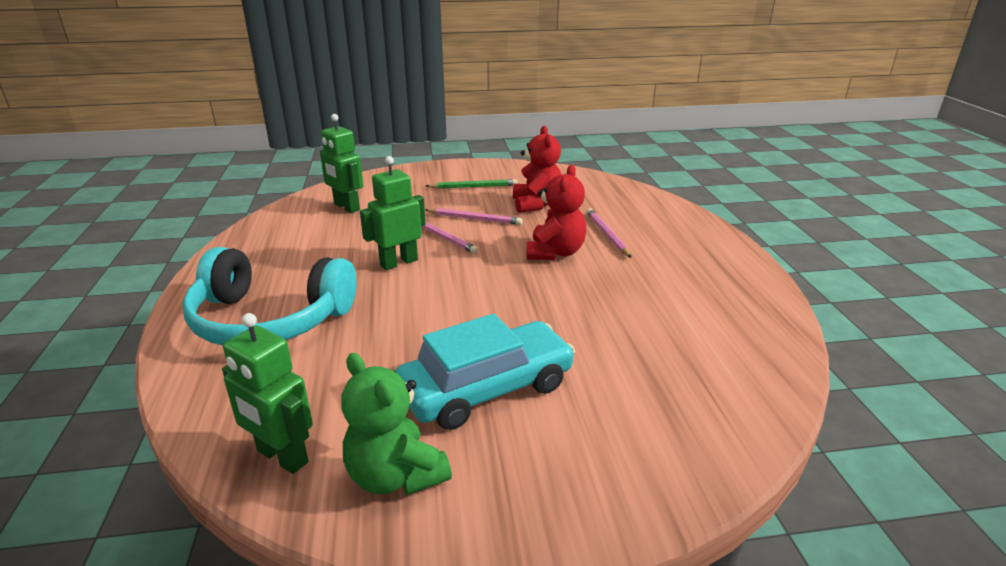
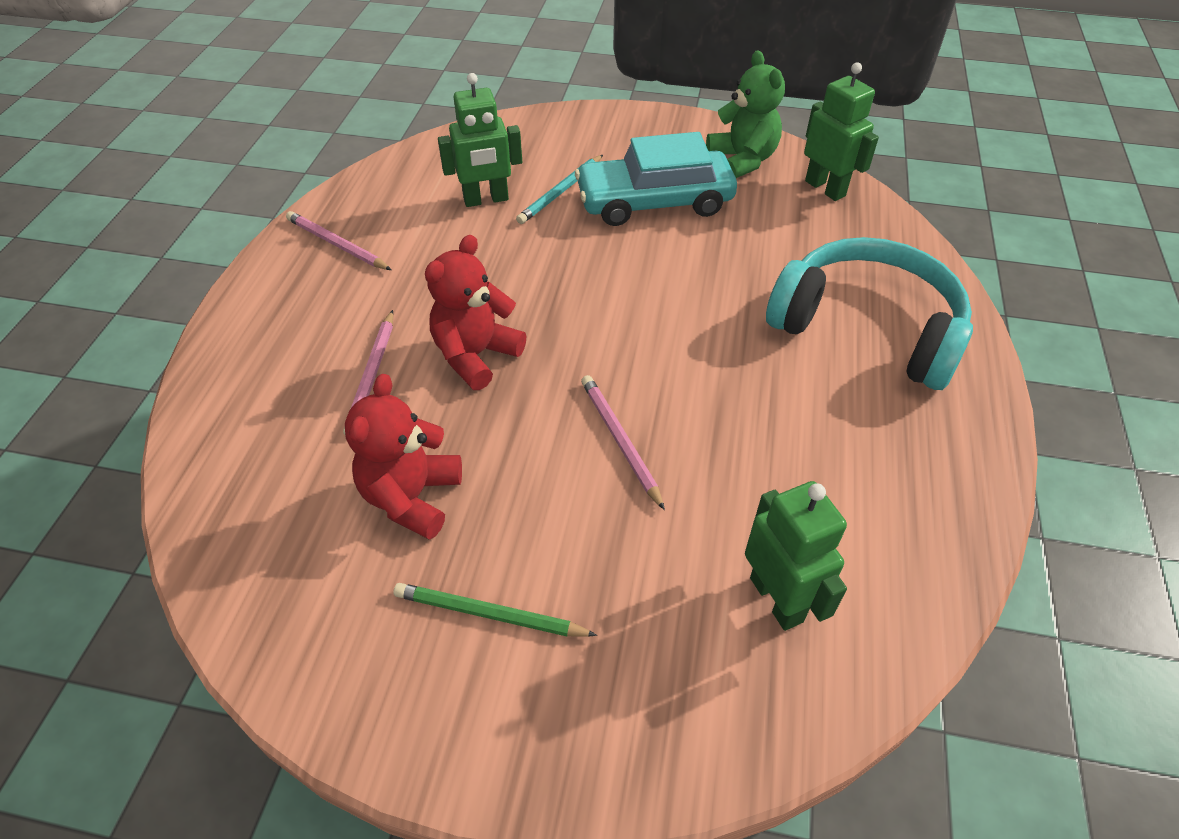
camera: 160 degrees left, 20 degrees up
(398, 262) = (700, 392): green robot -> green robot (486, 200)
(474, 219) = (545, 479): pink pencil -> pink pencil (337, 244)
(590, 376) = (561, 192): none -> turquoise pencil

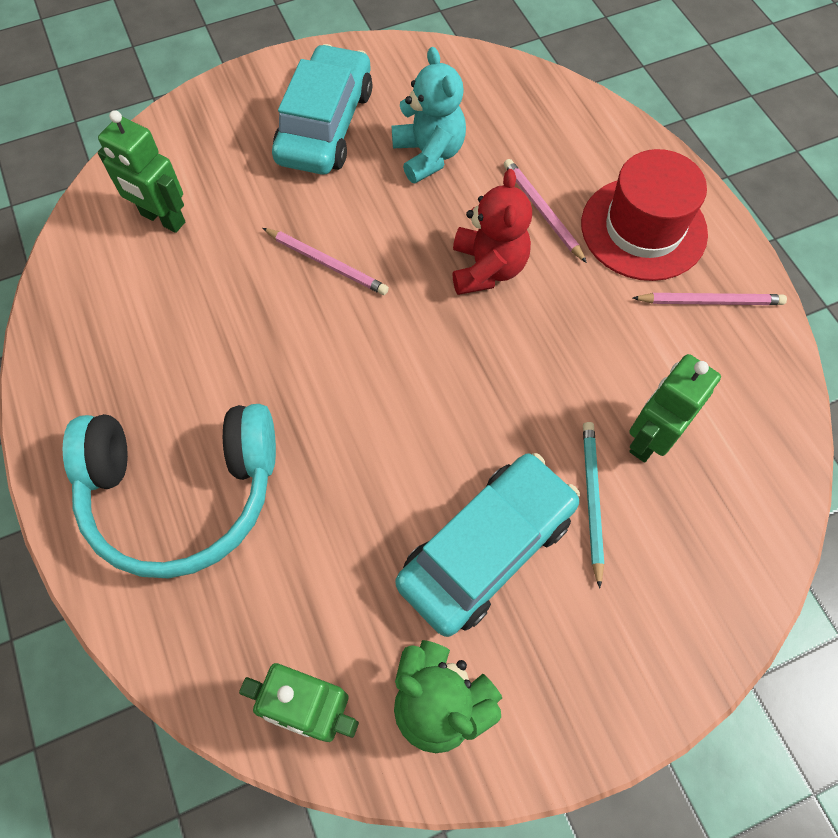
camera: 145 degrees right, 15 degrees up
(310, 315) = (643, 228): none -> red hat
(412, 497) = (429, 155): red teddy bear -> turquoise teddy bear
(489, 614) = (325, 125): green pencil -> turquoise car

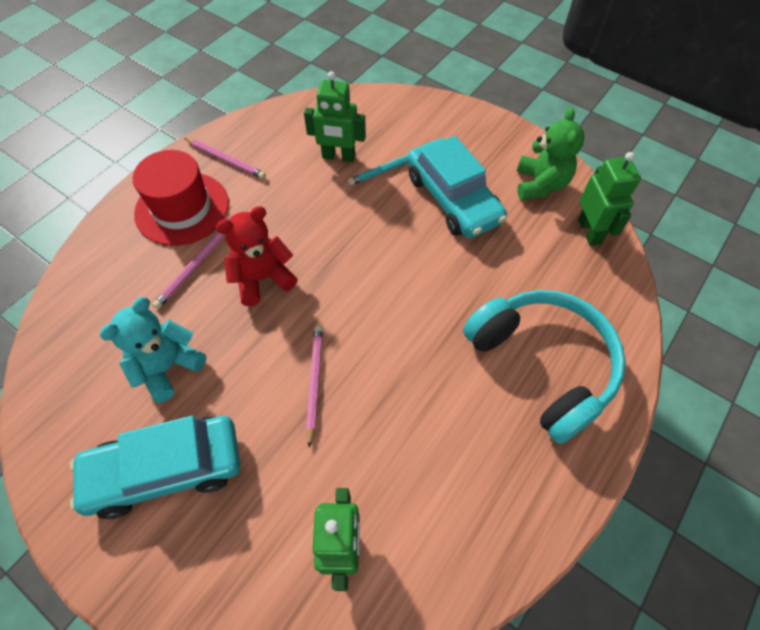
camera: 120 degrees left, 5 degrees down
(486, 549) = (453, 198): turquoise car -> turquoise car turned 135 degrees counterclockwise
(710, 301) = (226, 160): pink pencil -> pink pencil turned 150 degrees clockwise

